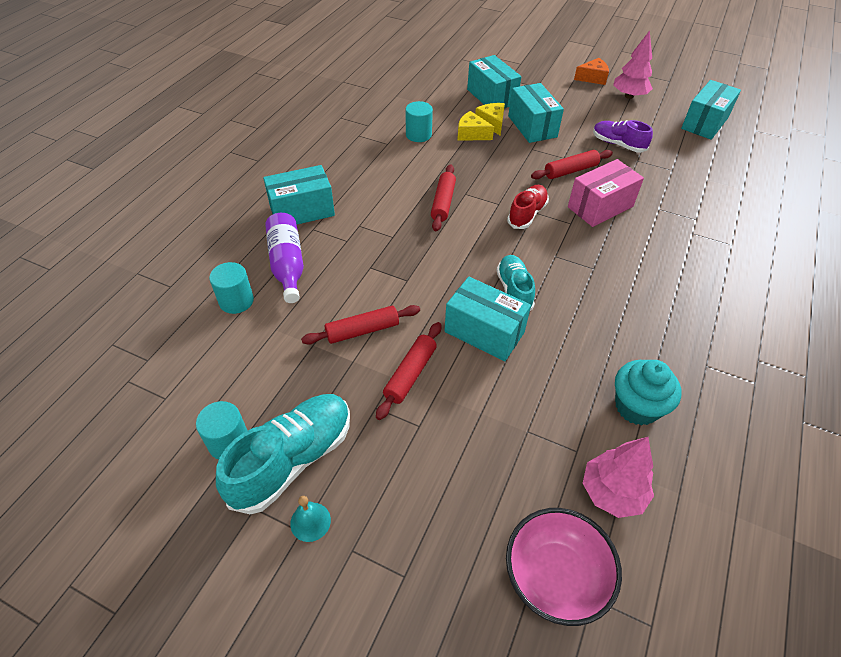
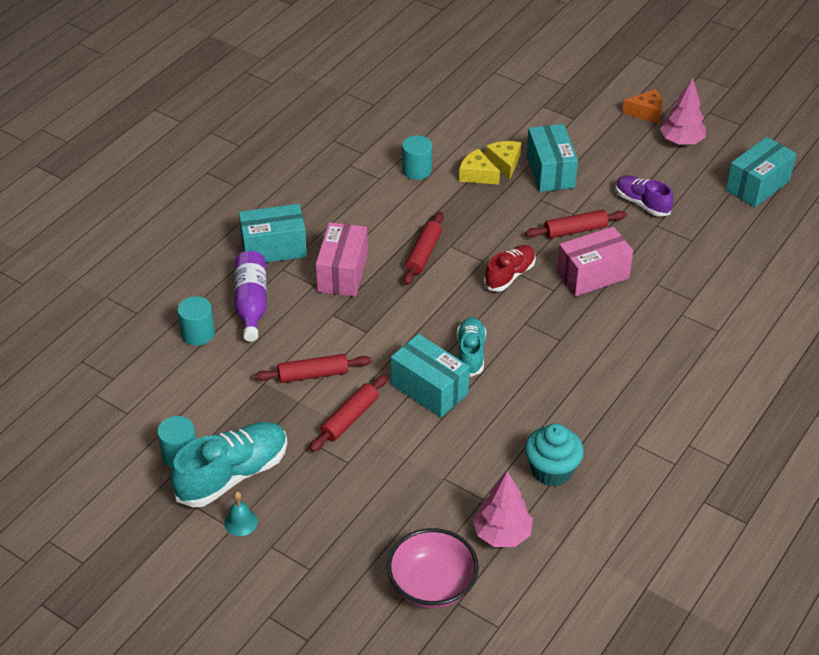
camera: 10 degrees right, 5 degrees down
(371, 227) = (342, 273): none -> pink box
(491, 97) = (514, 128): turquoise box -> none

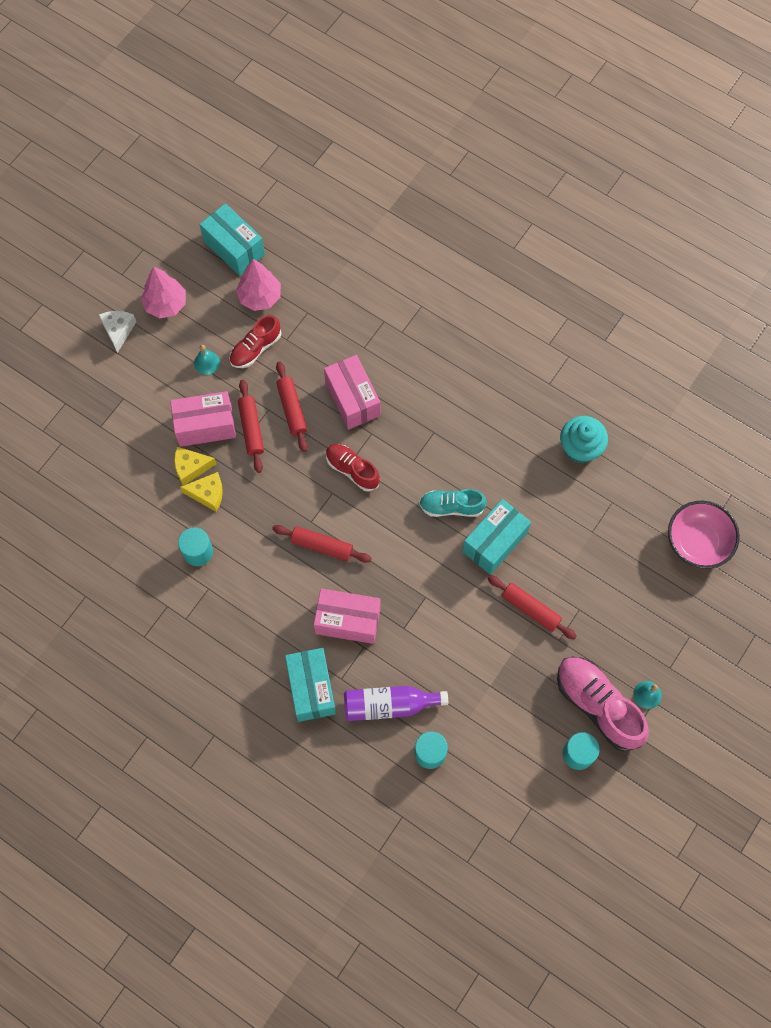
camera: 90 degrees left, 25 degrees up
(233, 475) = (598, 705): turquoise shoe -> pink shoe
(313, 374) = (480, 642): red rolling pin -> red rolling pin (251, 429)
(477, 175) = (208, 494): yellow cheese -> yellow cheese turned 120 degrees counterclockwise
(502, 534) = (645, 489): pink tree -> pink tree (260, 297)
(550, 171) = (205, 426): turquoise box -> pink box
(620, 170) = (206, 362): none -> turquoise bell
(642, 203) = (255, 348): purple shoe -> red shoe
(646, 112) = (118, 330): orange cheese -> white cheese

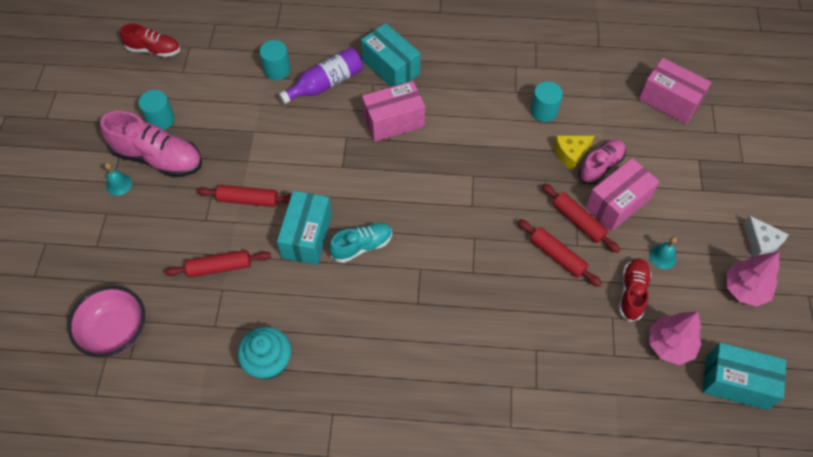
camera: 150 degrees right, 10 degrees down
(191, 467) = (600, 166): yellow cheese -> pink shoe
(322, 546) = (451, 162): red rolling pin -> red rolling pin (219, 267)
(352, 399) = (511, 293): pink box -> pink box (669, 101)
(352, 470) = (468, 232): red shoe -> red shoe (154, 50)

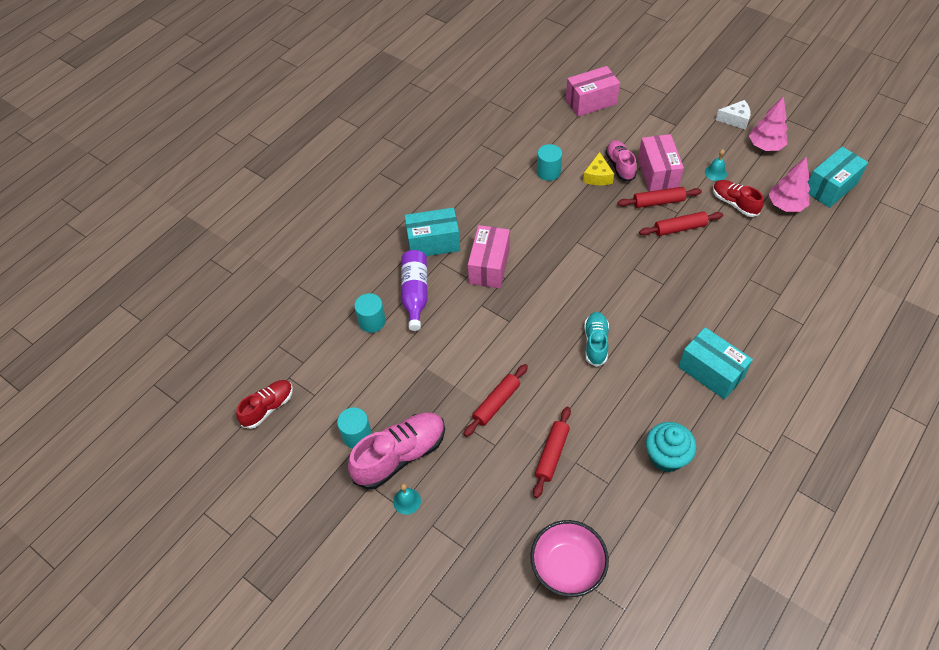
camera: 55 degrees left, 5 degrees down
(307, 236) = (562, 376): turquoise box -> turquoise box (711, 372)

